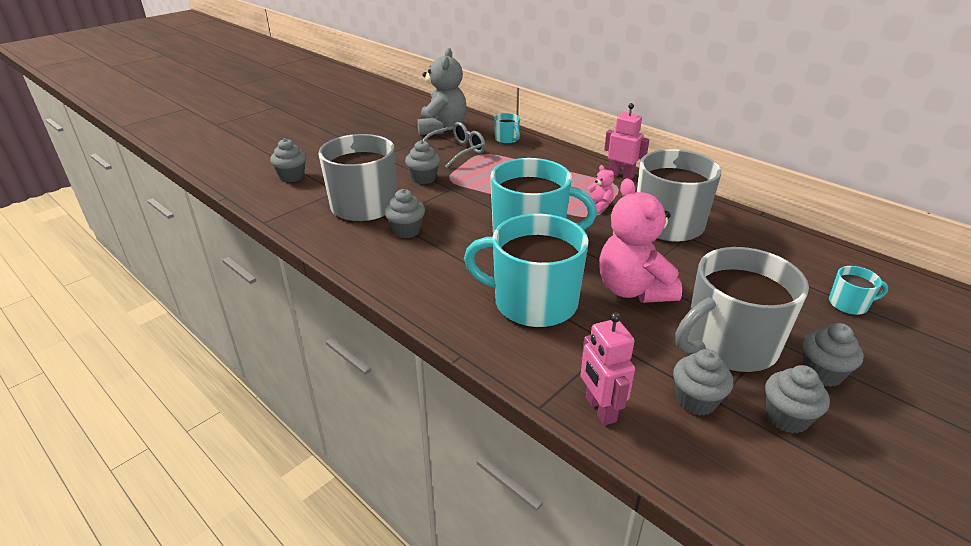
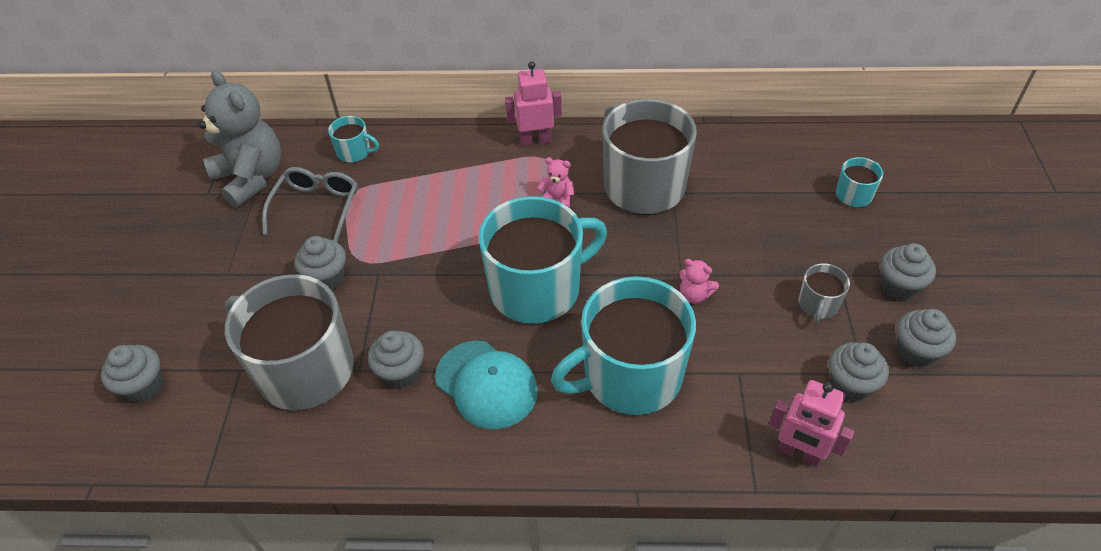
camera: 40 degrees left, 15 degrees up
(443, 259) = (486, 384): none -> turquoise cap
(633, 290) = (694, 295): pink teddy bear -> pink teddy bear, size x0.43
(728, 344) = (818, 305): grey mug -> grey mug, size x0.44

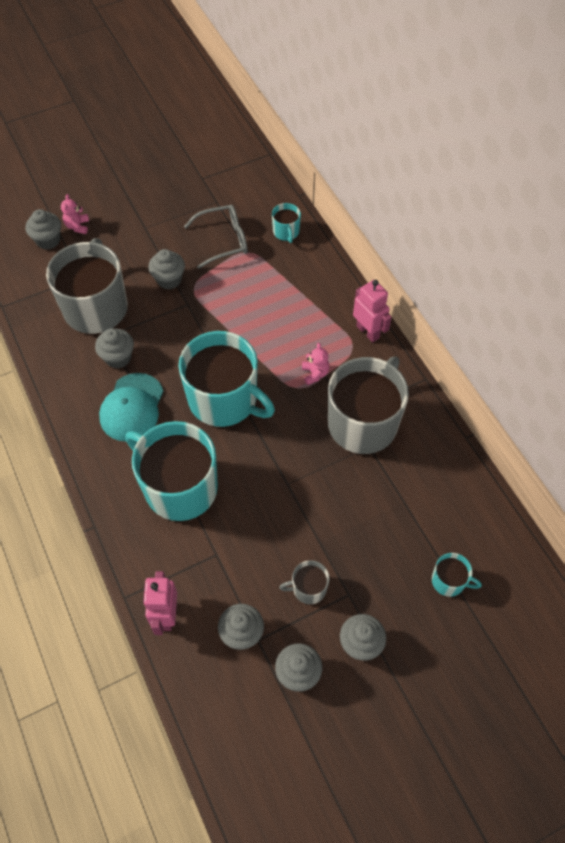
camera: 60 degrees right, 10 degrees up
(251, 178) = (228, 192): grey teddy bear -> none
(694, 295) = (272, 500): pink teddy bear -> pink teddy bear (77, 226)

